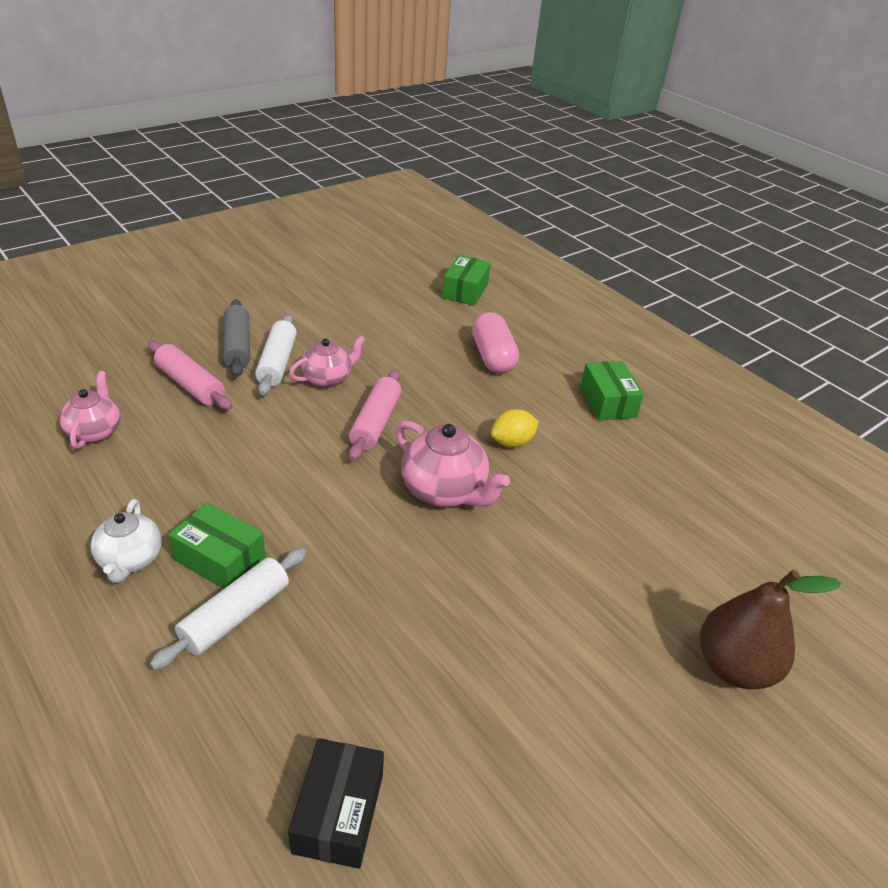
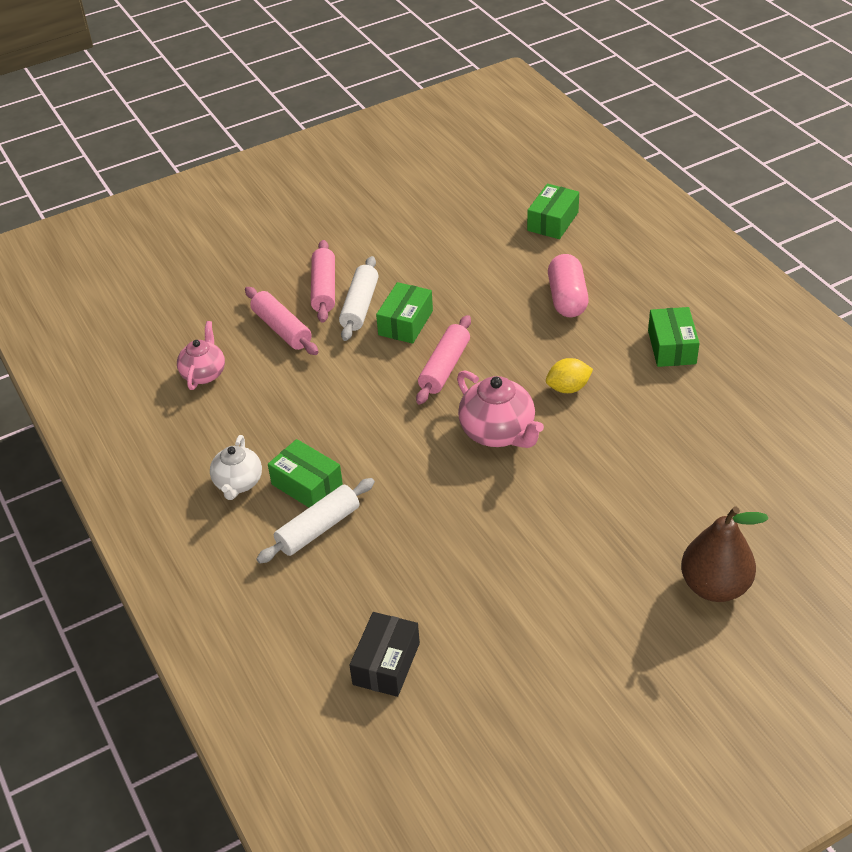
camera: 15 degrees right, 5 degrees up
(238, 346) = (324, 289): grey rolling pin -> pink rolling pin
(328, 379) = (405, 323): pink teapot -> green box

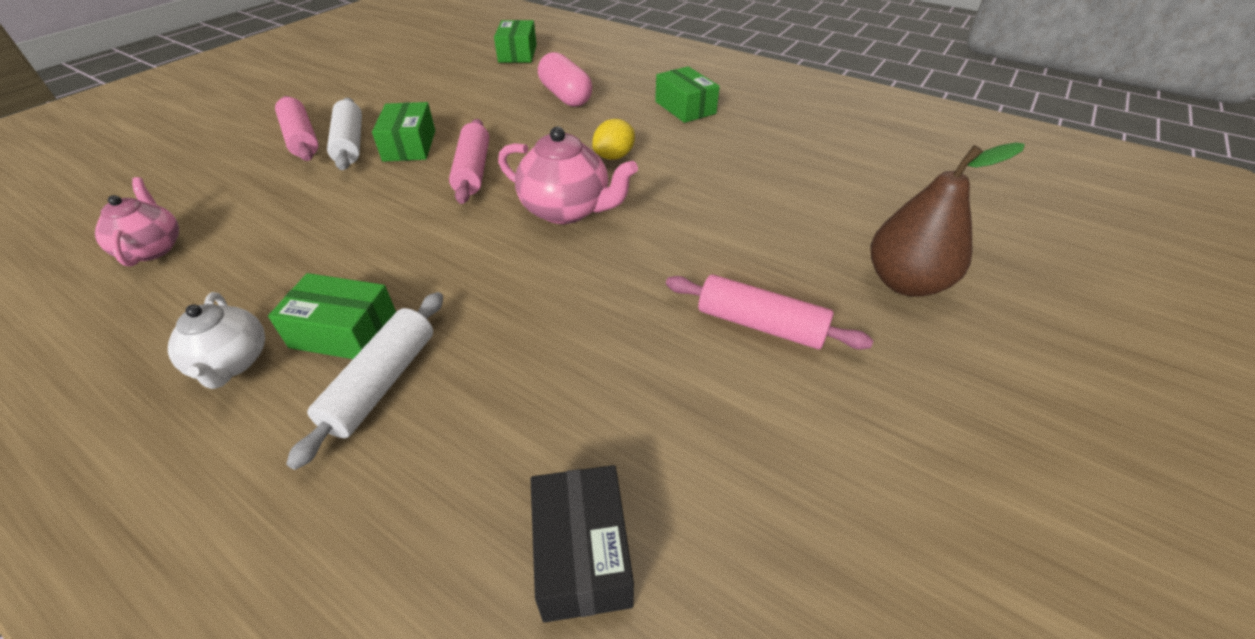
camera: 30 degrees left, 0 degrees up
(281, 329) = (257, 182): pink rolling pin -> pink rolling pin (760, 325)

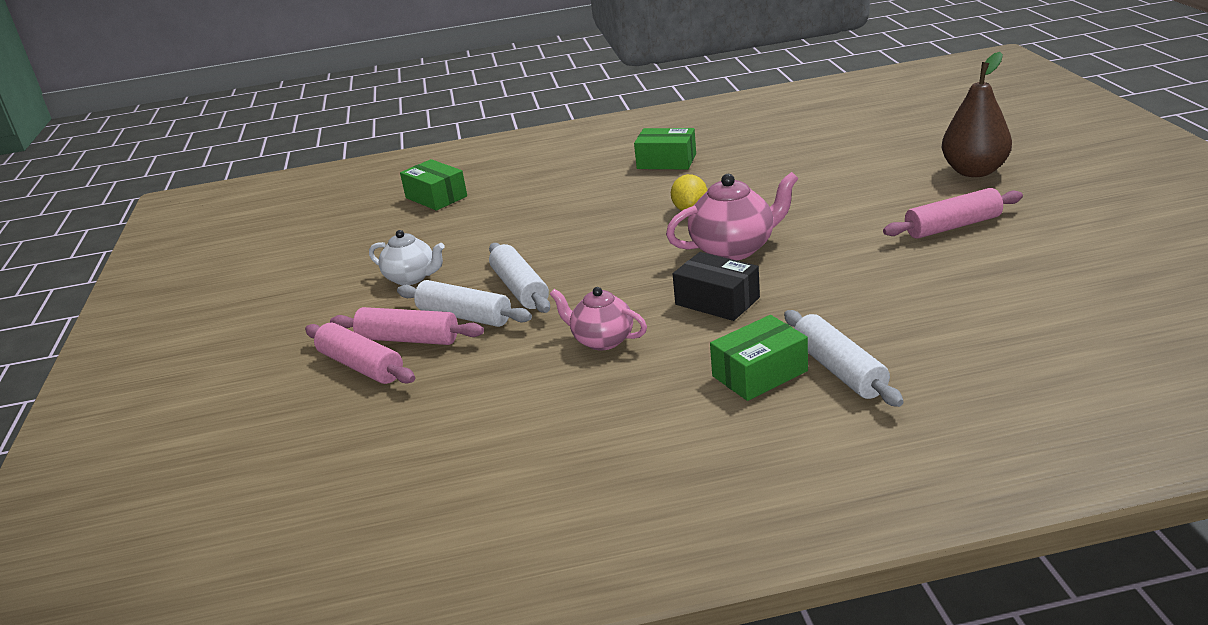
camera: 40 degrees left, 15 degrees down
(153, 248) = (494, 449): pink teapot -> pink teapot (602, 340)
(232, 363) = (733, 429): white teapot -> white teapot (412, 278)
(409, 145) = (520, 288): green box -> white rolling pin
(473, 170) = (614, 270): pink rolling pin -> pink rolling pin (361, 366)
(565, 96) = (560, 200): pink capsule -> none
(582, 553) = (1064, 338): black box -> black box (717, 301)

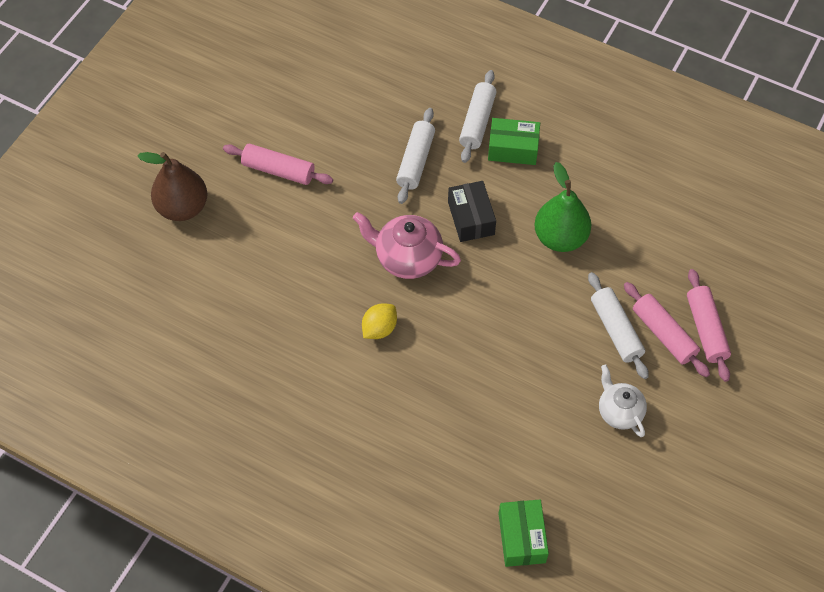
camera: 145 degrees left, 30 degrees up
(520, 288) = (562, 331): white rolling pin -> white rolling pin (415, 161)
(602, 340) = (560, 238): pink teapot -> green pear
(666, 161) = (316, 418): green box -> none

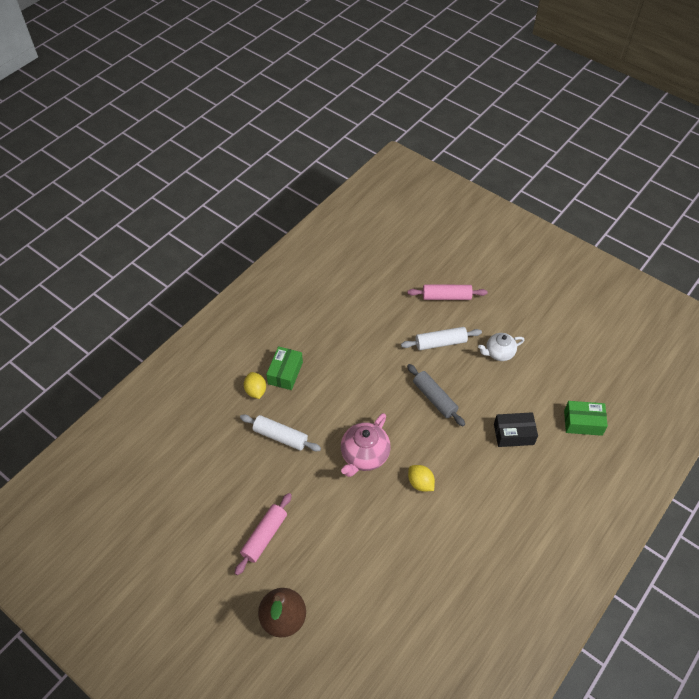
camera: 80 degrees left, 5 degrees down
(471, 218) = (338, 409): black box -> black box (513, 434)
(477, 122) = (256, 391): white rolling pin -> yellow lemon
(516, 332) = (434, 398): none -> grey rolling pin
(560, 238) = (365, 359): green pear -> none
(663, 334) = (447, 319): pink rolling pin -> none

